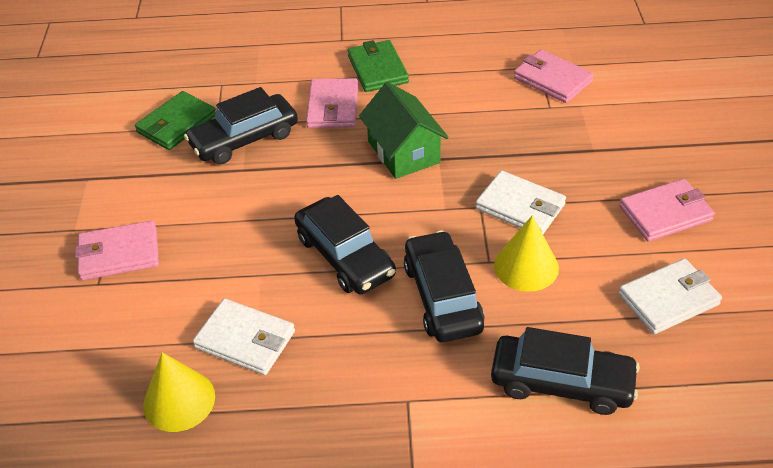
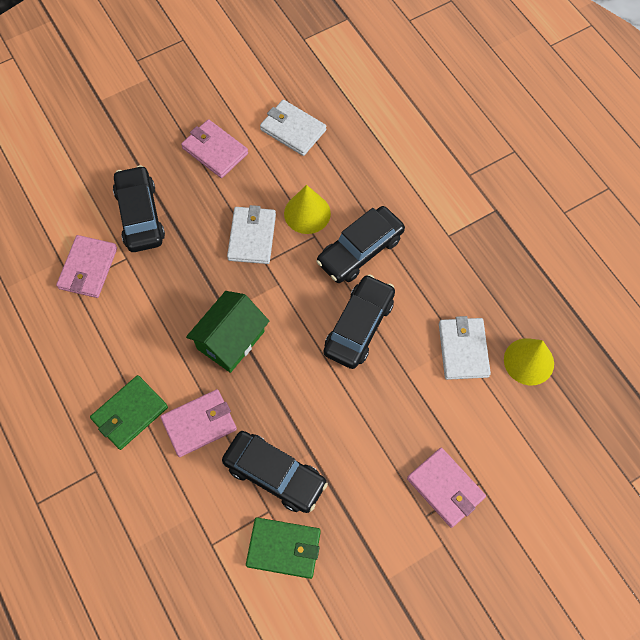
camera: 120 degrees left, 20 degrees up
(561, 383) = (388, 163): black car -> black car (140, 215)

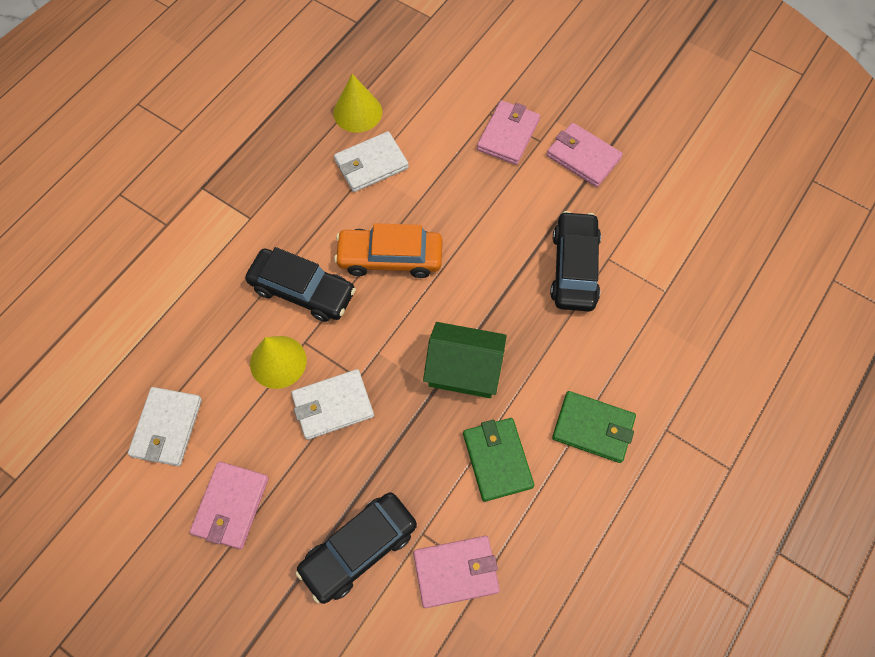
camera: 115 degrees left, 0 degrees up
(199, 424) = (565, 356): pink wallet -> pink wallet (583, 157)
(284, 548) = (632, 233): green wallet -> green wallet (497, 460)
(359, 326) = (390, 258): black car -> orange car

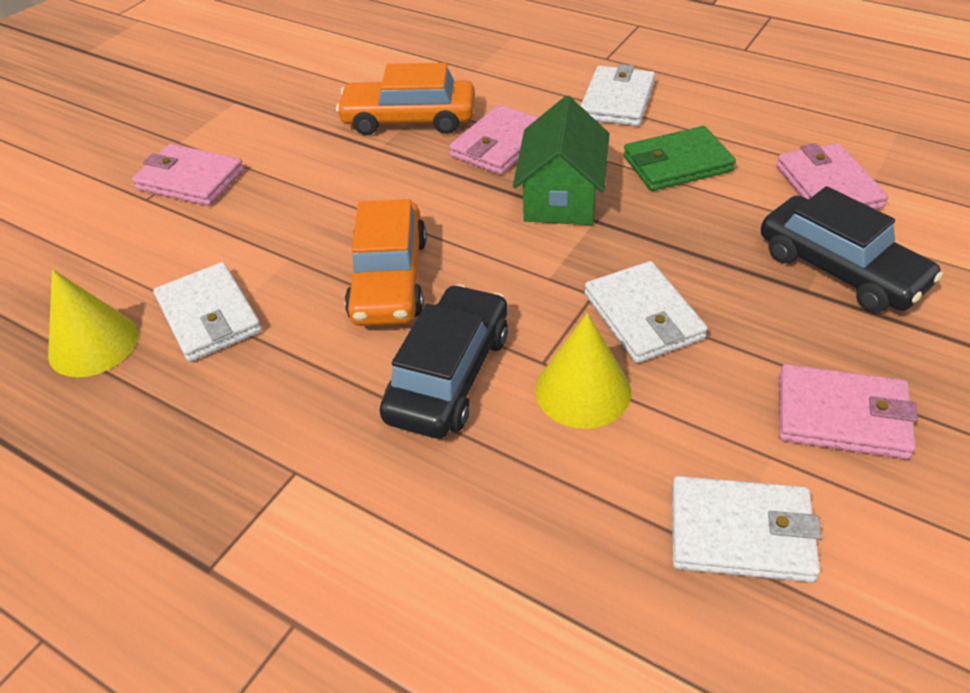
camera: 90 degrees left, 20 degrees down
(574, 268) = (409, 119): black car -> orange car
(583, 157) = (244, 118): pink wallet -> pink wallet (500, 145)
(593, 428) = (617, 100): green wallet -> white wallet

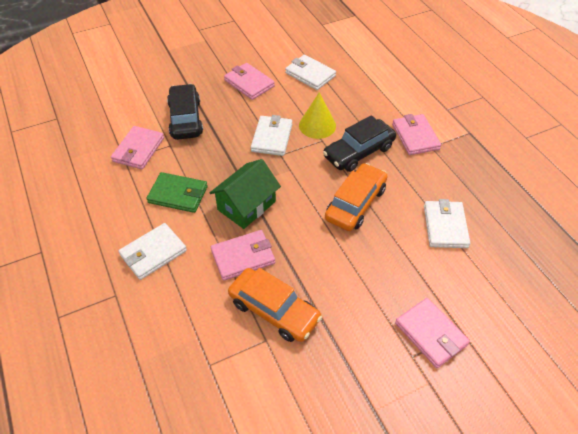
camera: 150 degrees left, 5 degrees up
(93, 344) = (503, 239): yellow cone -> none
(345, 479) = (415, 136): none -> pink wallet

